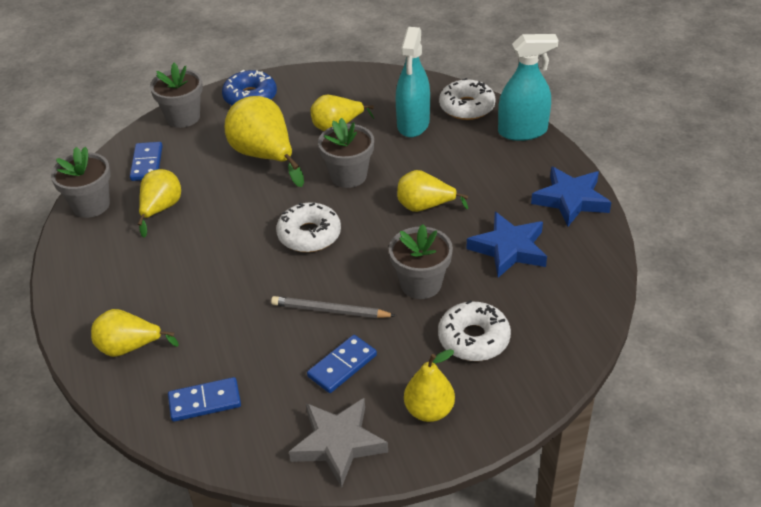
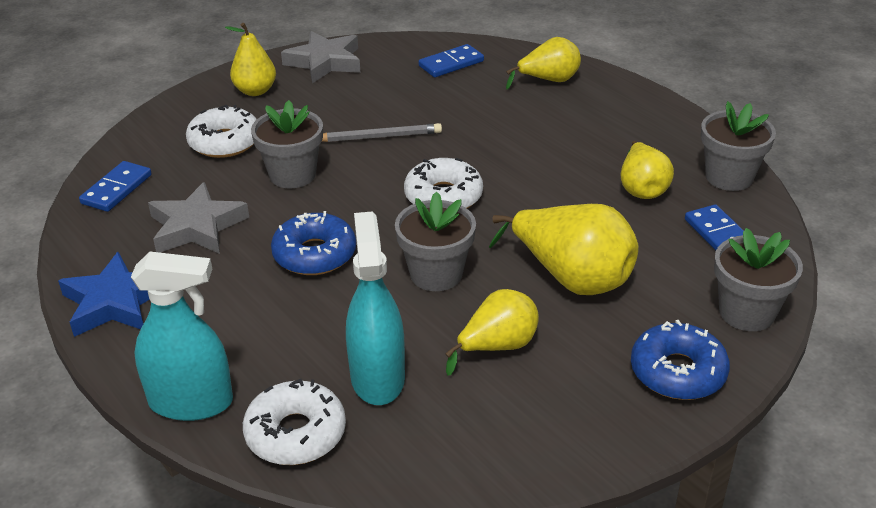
camera: 160 degrees right, 5 degrees down
(342, 366) = (345, 103): blue domino -> blue domino (116, 189)
(425, 207) = (314, 254): yellow pear -> blue donut
(509, 249) = (197, 227): blue star -> grey star
(522, 131) = (191, 402): turquoise spray bottle -> turquoise spray bottle turned 150 degrees counterclockwise

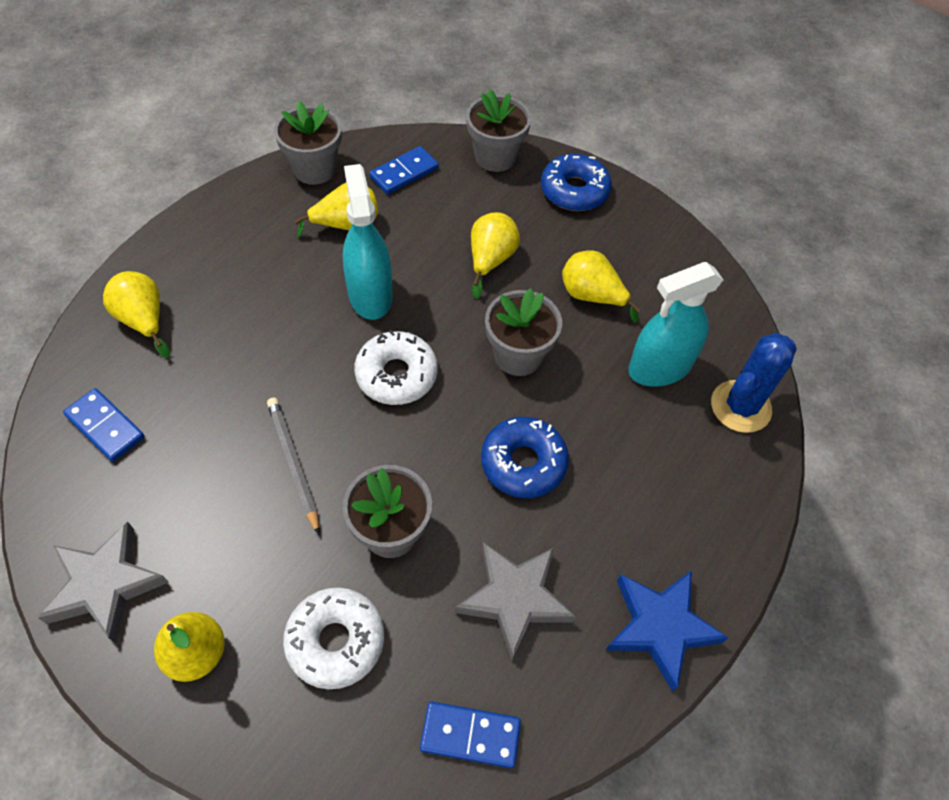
camera: 110 degrees left, 20 degrees up
(191, 402) = (748, 496): turquoise spray bottle -> turquoise spray bottle (370, 295)
(296, 433) = (740, 406): white donut -> blue cactus
(571, 278) = (490, 260): yellow pear -> yellow pear, size x0.63

